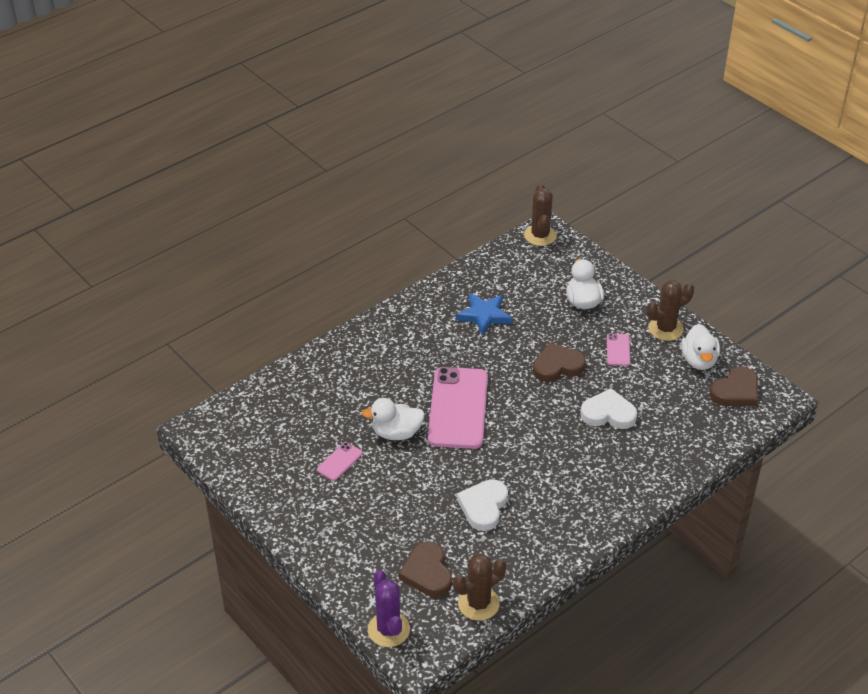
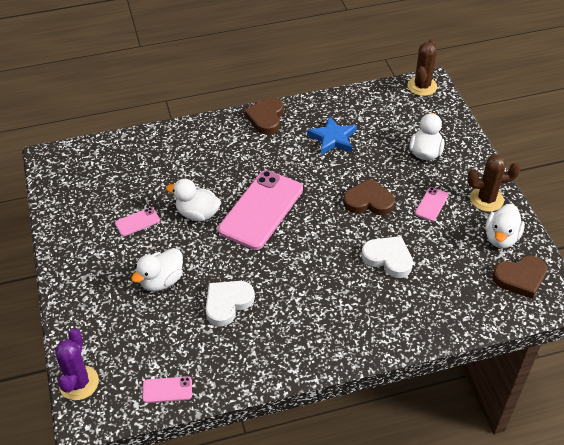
camera: 25 degrees right, 5 degrees up
(404, 508) = (161, 280): none -> white duck
(427, 573) = (143, 344): brown heart -> brown heart (266, 118)
(478, 603) = (167, 390): brown cactus -> pink phone

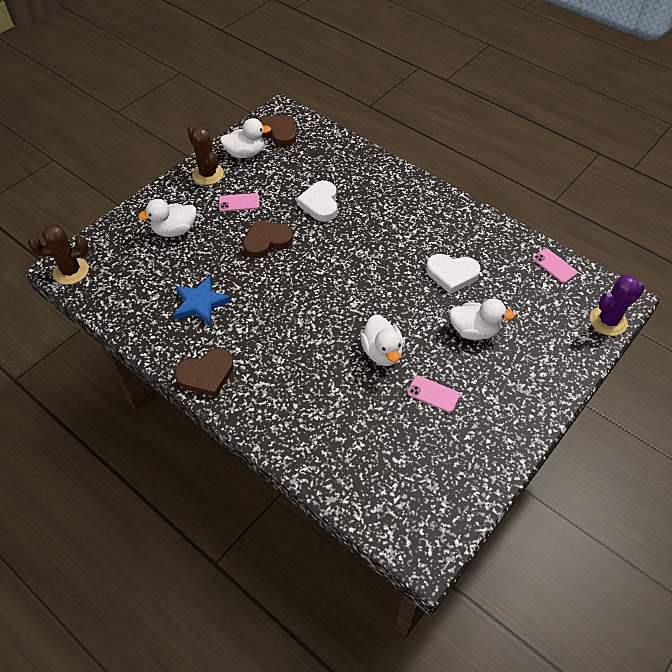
camera: 125 degrees left, 5 degrees up
(261, 209) = (337, 308): pink phone -> none
(368, 201) = (266, 241): brown heart -> brown heart turned 90 degrees clockwise

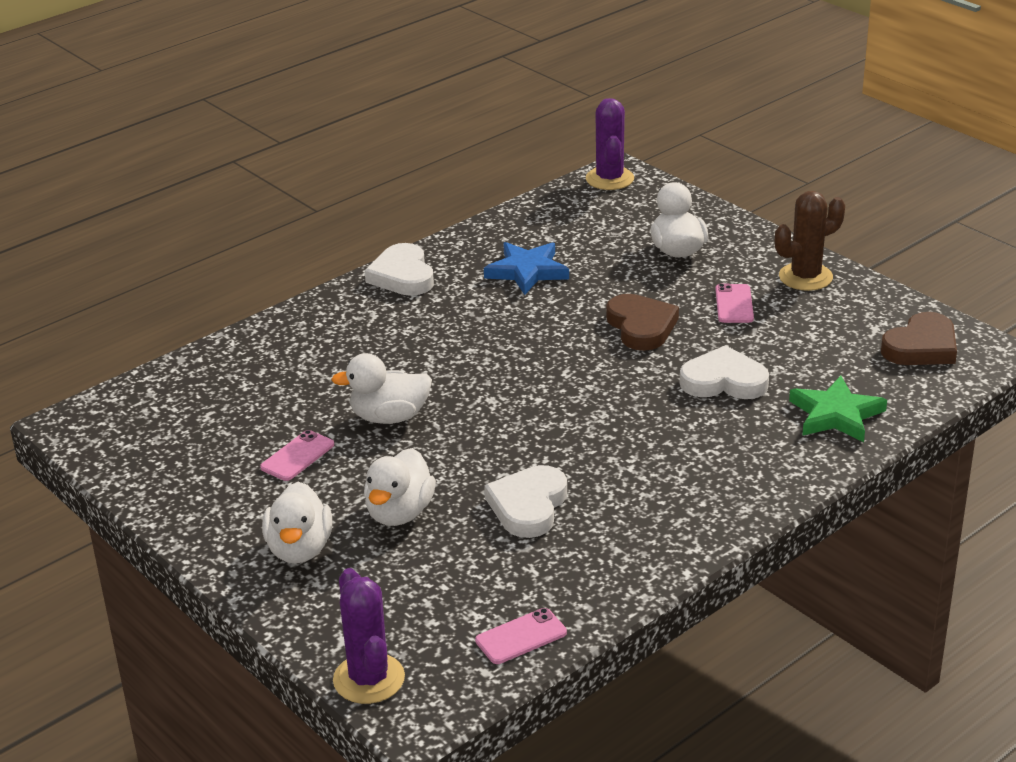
camera: 100 degrees right, 20 degrees down
(71, 271) = (609, 179): brown cactus -> purple cactus
(206, 375) = (402, 276): brown heart -> white heart
(245, 153) = (860, 312): white duck -> white duck (299, 549)
(345, 162) = (836, 414): none -> green star

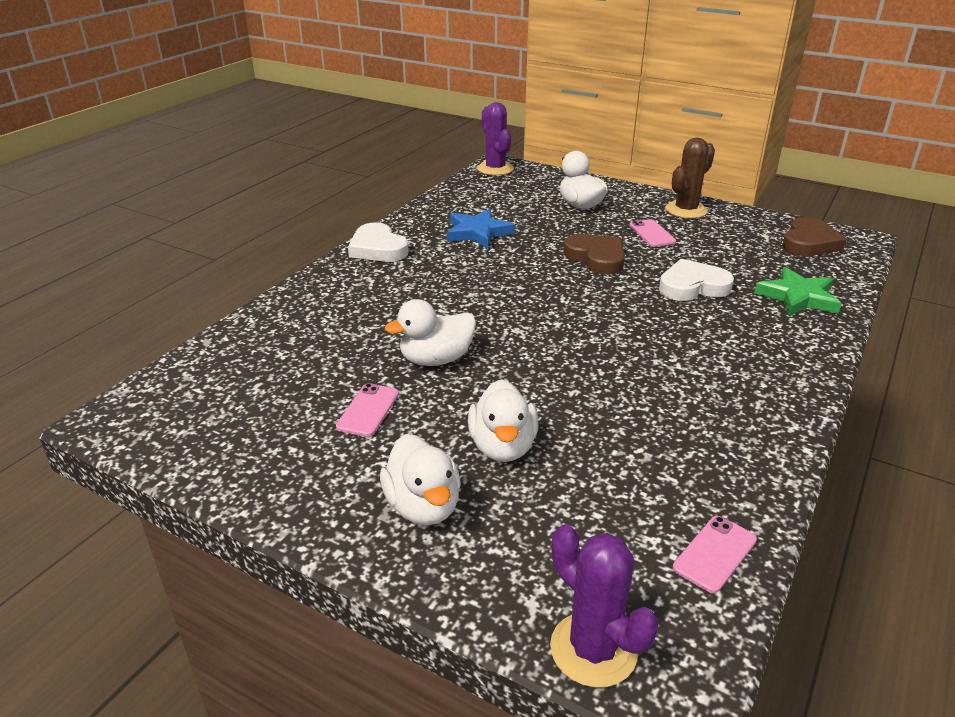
camera: 20 degrees left, 0 degrees up
(528, 506) = (618, 416): white heart -> none

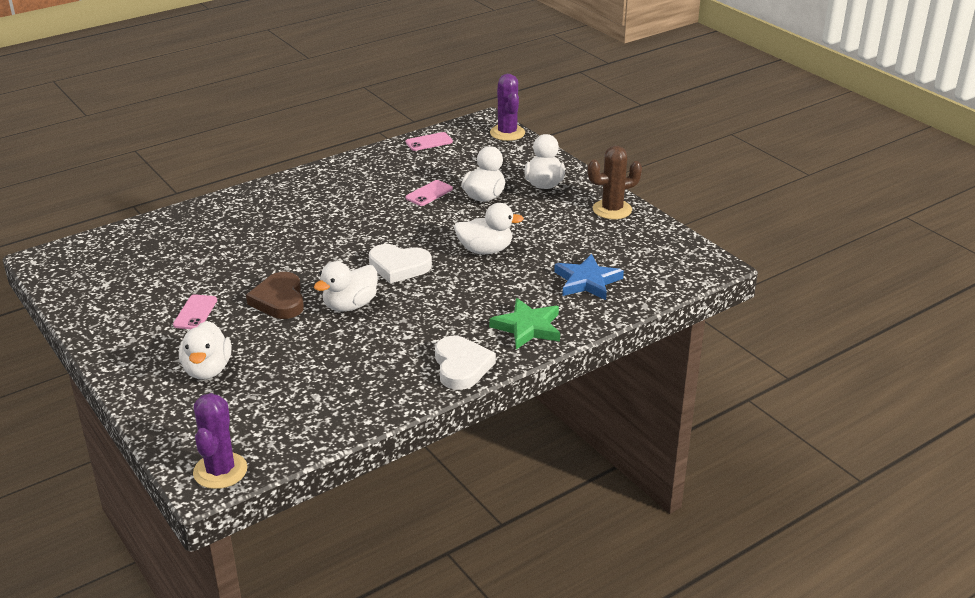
camera: 155 degrees left, 0 degrees up
(368, 410) = (548, 231): pink phone -> pink phone (429, 193)
(478, 232) = (350, 360): blue star -> blue star (587, 281)
(526, 268) = (350, 305): none -> white duck
(686, 210) = (119, 332): brown cactus -> brown cactus (612, 210)
(692, 286) = (244, 255): white heart -> white heart (399, 267)
(798, 297) = (187, 228): green star -> green star (528, 327)
(809, 242) = (87, 266): brown heart -> none

